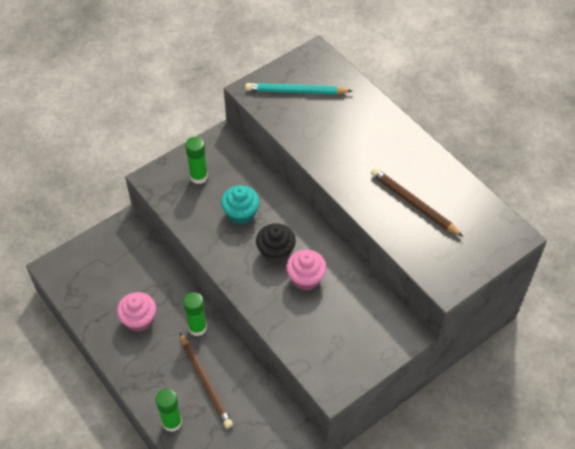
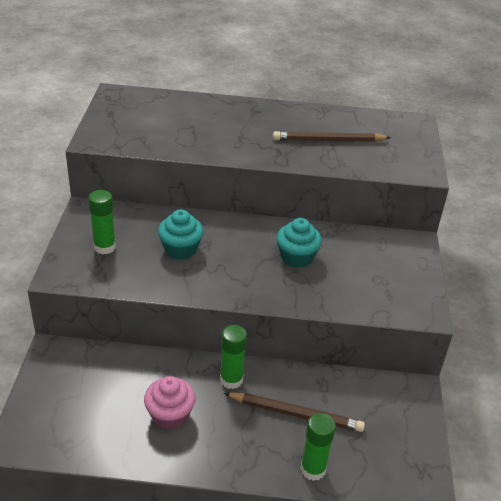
camera: 50 degrees left, 15 degrees down
(276, 252) = (248, 256): black cupcake -> none
(296, 91) = (135, 122): turquoise pencil -> none
(305, 278) = (296, 257): pink cupcake -> turquoise cupcake

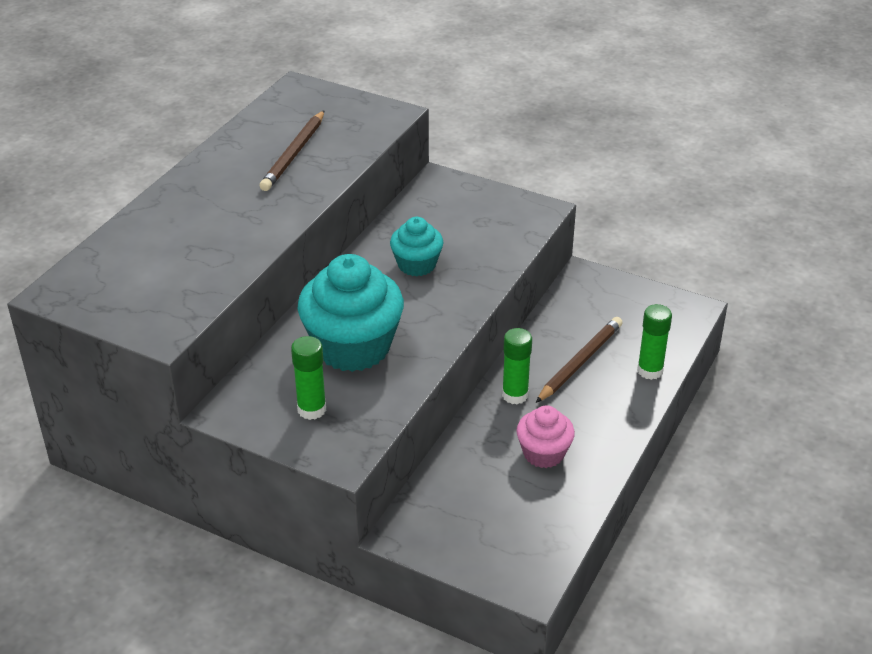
camera: 65 degrees left, 0 degrees up
(180, 249) = (353, 347): turquoise cupcake -> turquoise cupcake, size x1.82

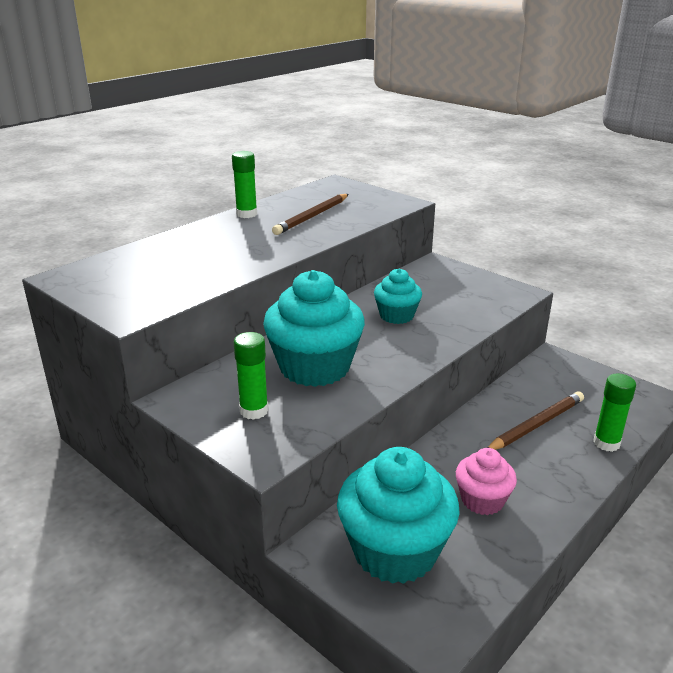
camera: 15 degrees right, 10 degrees down
(476, 518) = (395, 551): none -> turquoise cupcake
(515, 395) = (466, 442): green glue stick -> green glue stick (246, 214)

